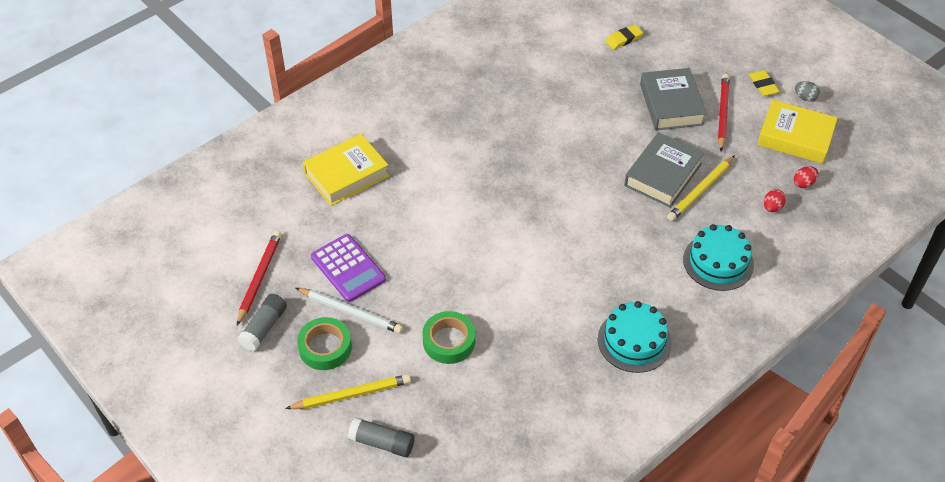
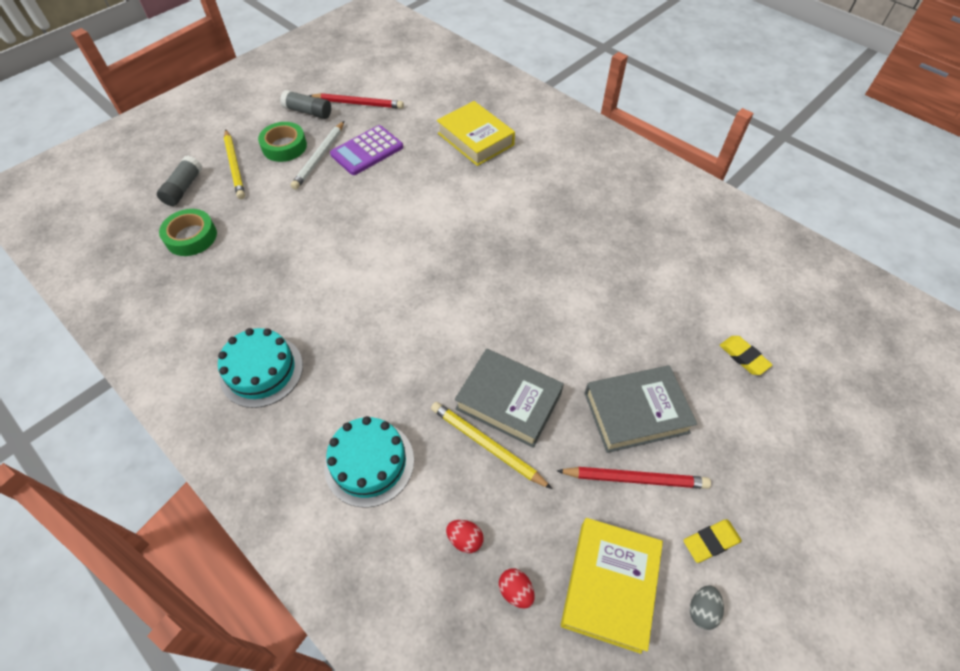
camera: 85 degrees right, 5 degrees up
(449, 341) = (281, 221): green tape -> green tape (191, 237)

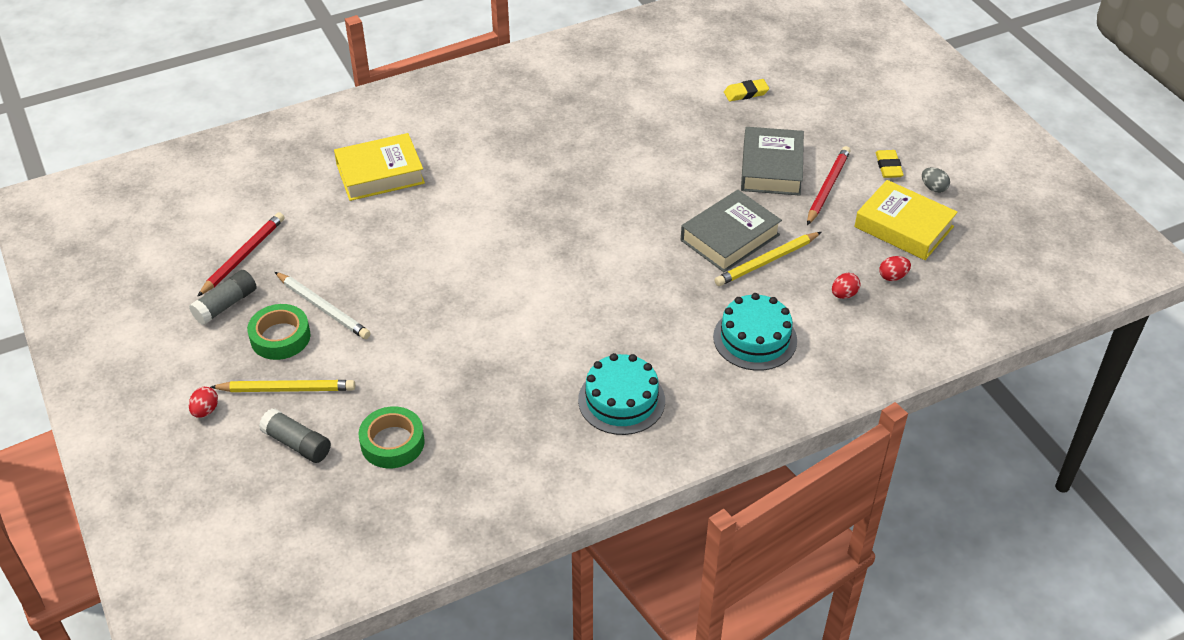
camera: 70 degrees left, 10 degrees down
(208, 136) = (205, 410): none -> red egg
(367, 151) = (340, 265): purple calculator -> none

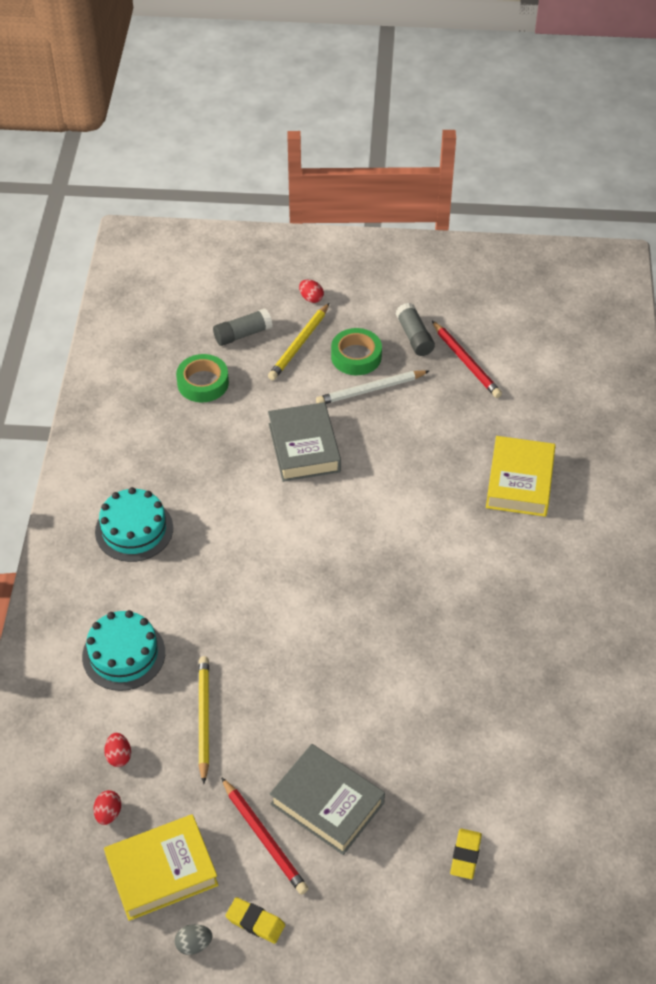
camera: 120 degrees right, 5 degrees up
(730, 237) = (255, 707): grey book -> grey book (304, 447)

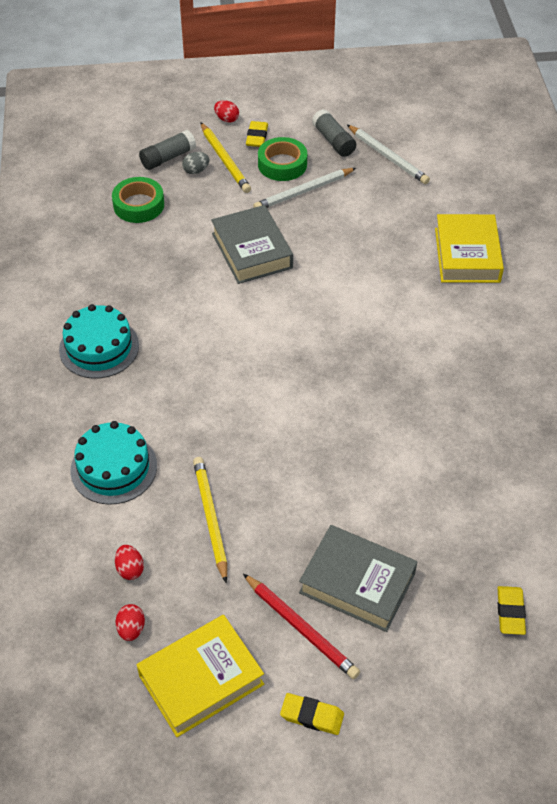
camera: 10 degrees left, 0 degrees up
(194, 944) = (252, 750): grey egg -> grey egg (196, 171)
(299, 344) = (225, 160): yellow pencil -> yellow pencil turned 45 degrees counterclockwise
(337, 322) = (257, 137): none -> yellow eraser
(466, 362) = (388, 157): red pencil -> white pencil

